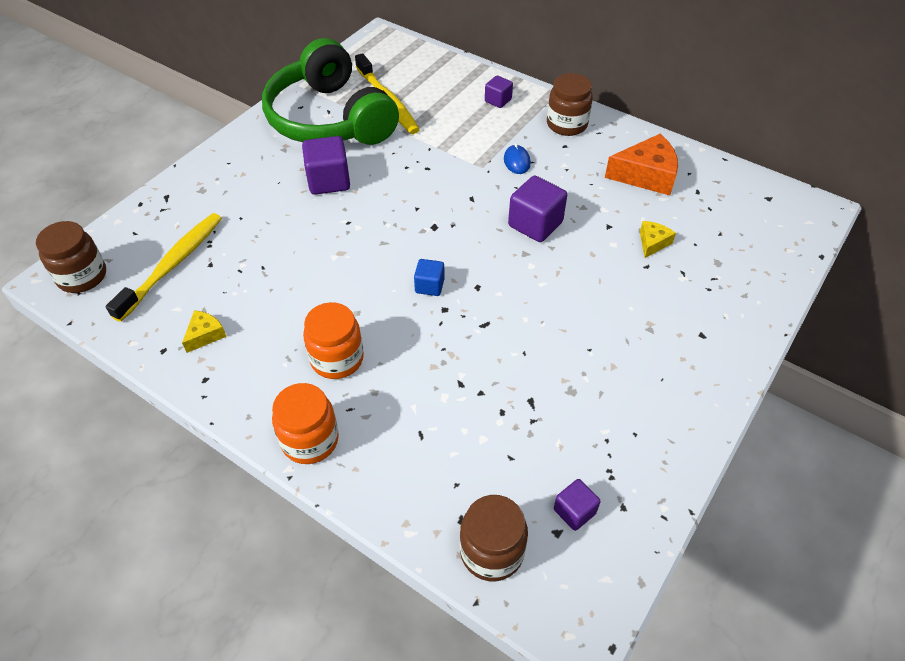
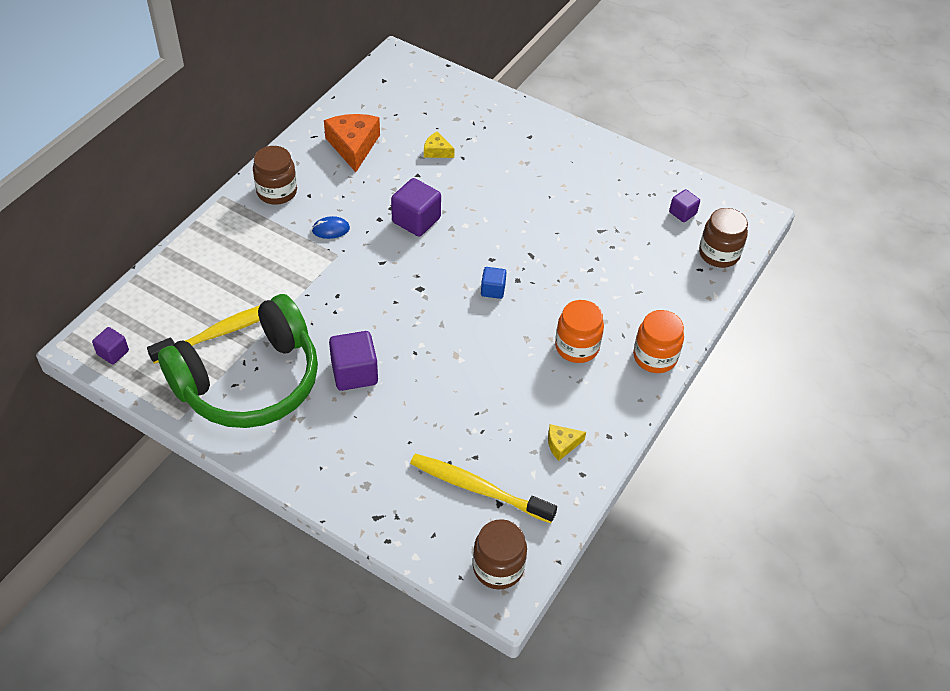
camera: 95 degrees left, 0 degrees up
(205, 335) = (562, 444): yellow cheese -> yellow cheese turned 45 degrees counterclockwise
(498, 100) = (232, 241): purple cube -> purple cube (113, 353)

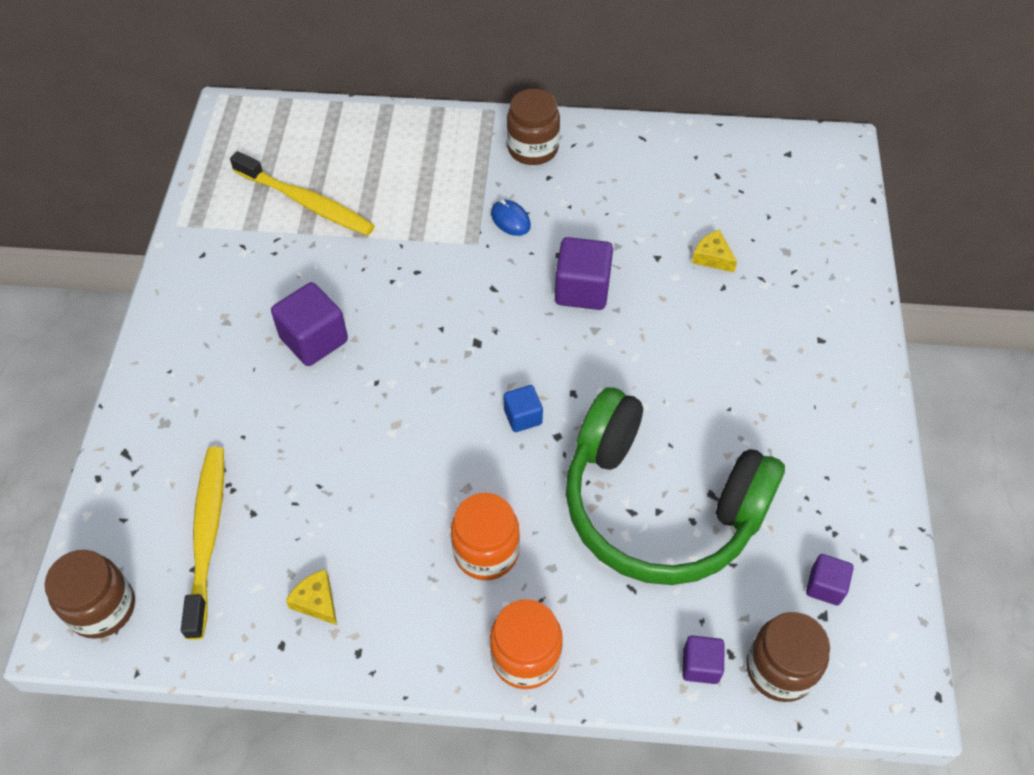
camera: 65 degrees right, 5 degrees up
(113, 353) = (232, 136): purple cube -> purple cube (700, 665)
(250, 381) = (253, 256): green headphones -> green headphones (659, 506)
(353, 146) = (655, 178): orange cheese -> none
(437, 151) = (712, 257): yellow cheese -> yellow cheese turned 45 degrees counterclockwise

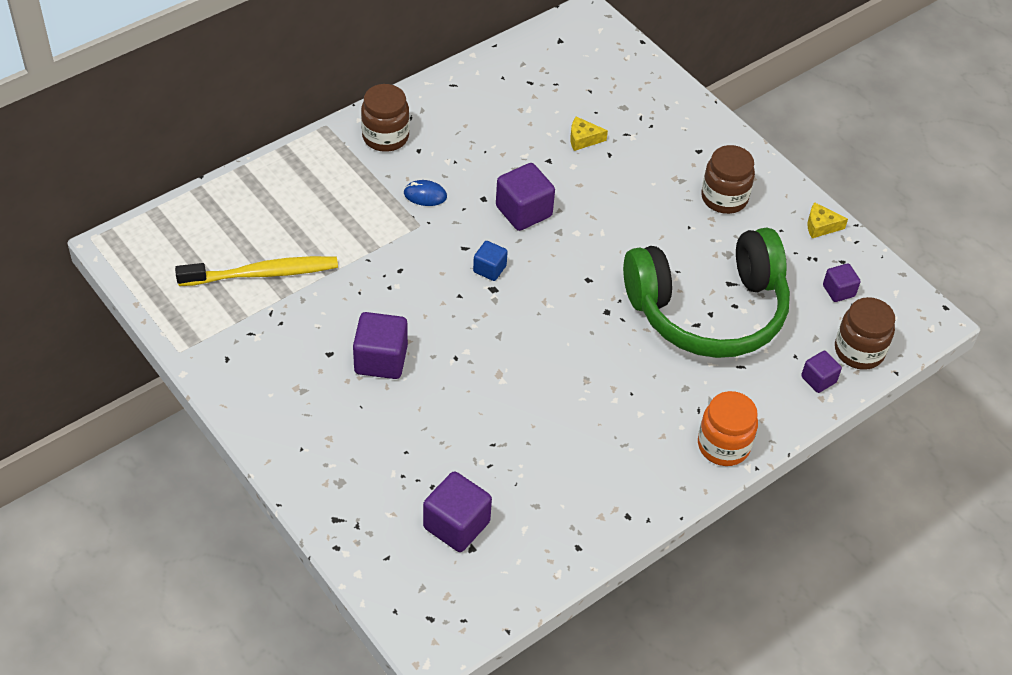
camera: 45 degrees left, 5 degrees down
(102, 608) = (439, 614): brown jar -> brown jar (724, 198)
(207, 536) = (456, 525): yellow toothbrush -> purple cube
(317, 601) = (570, 508): yellow cheese -> yellow cheese (821, 226)
(486, 551) = (638, 406): orange jar -> none
(523, 417) = (573, 314): blue cube -> blue cube (489, 269)

